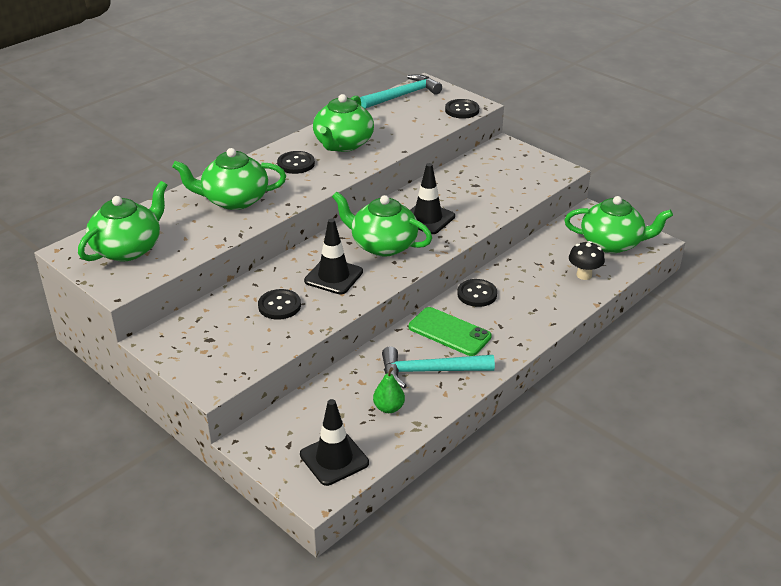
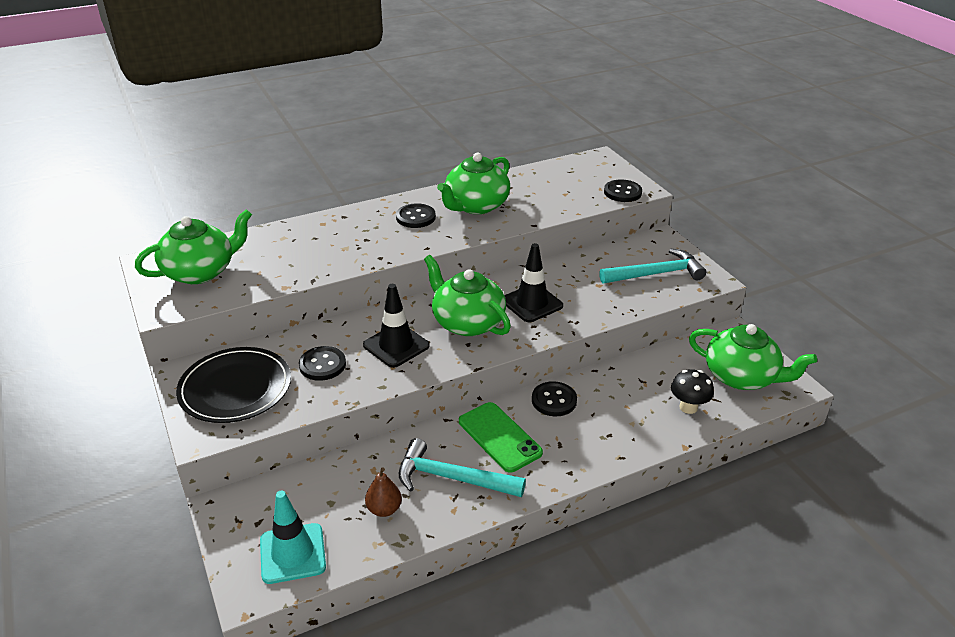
camera: 20 degrees right, 0 degrees up
(214, 342) = (235, 388): none -> black plate
(234, 200) = (331, 243): green teapot -> none
(334, 459) = (292, 553): black traffic cone -> turquoise traffic cone
(389, 408) = (384, 509): green pear -> brown pear
(403, 95) = (569, 166): turquoise hammer -> turquoise hammer (656, 274)

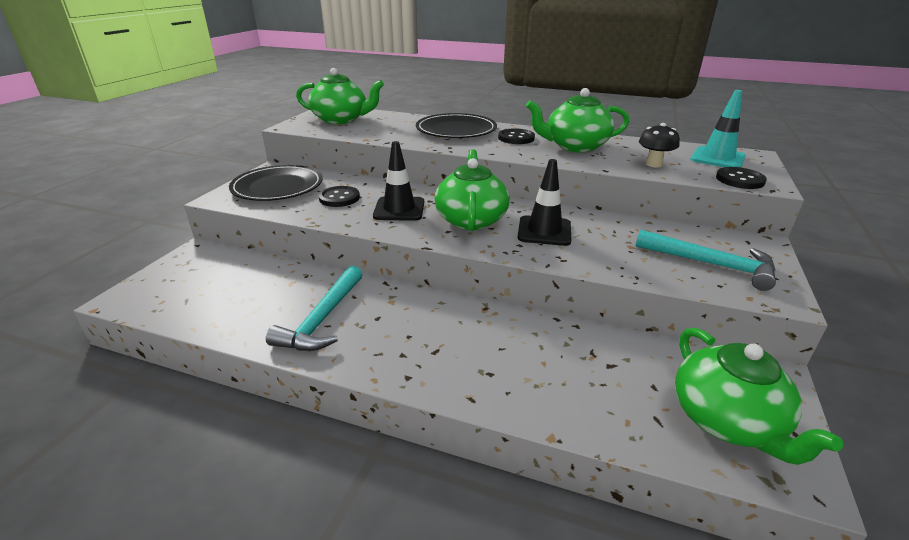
camera: 45 degrees right, 5 degrees down
(292, 553) = (172, 296): turquoise traffic cone -> turquoise traffic cone (717, 158)
(346, 231) = (456, 130): none -> black plate
(384, 509) = (254, 308): brown pear -> none
(452, 478) = (323, 319): turquoise hammer -> turquoise hammer turned 135 degrees counterclockwise
(499, 437) = (399, 315): green phone -> none
(554, 400) = (483, 318): black button -> none
(688, 407) = (611, 405): black mushroom -> black mushroom (653, 164)

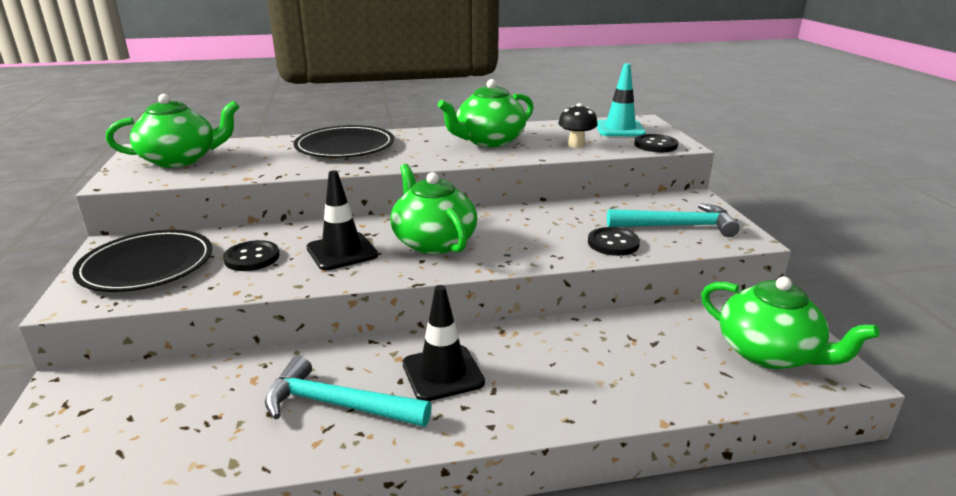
camera: 30 degrees left, 5 degrees down
(323, 319) = (338, 405): turquoise hammer -> turquoise hammer turned 120 degrees clockwise
(516, 138) = (421, 143): black button -> black button (613, 243)
(544, 231) = (516, 234): black traffic cone -> black traffic cone (442, 373)

